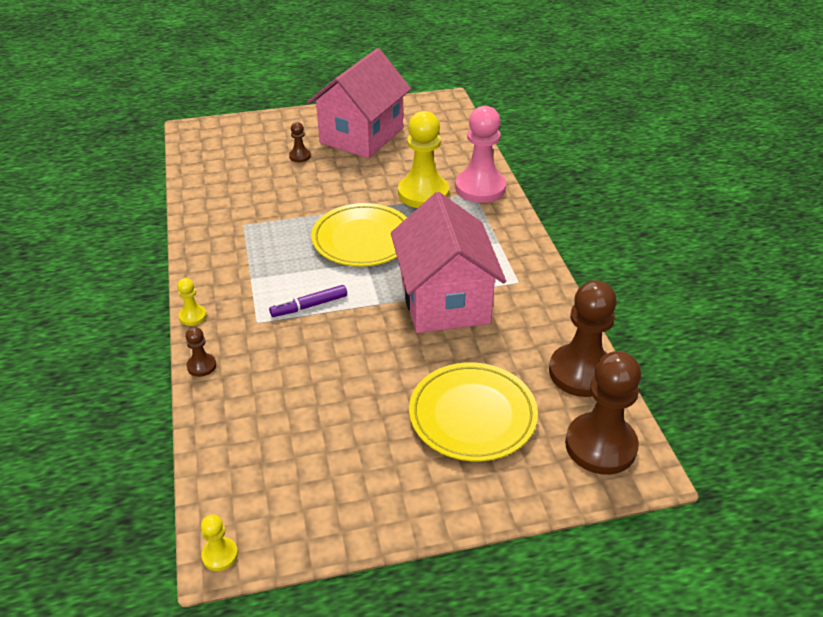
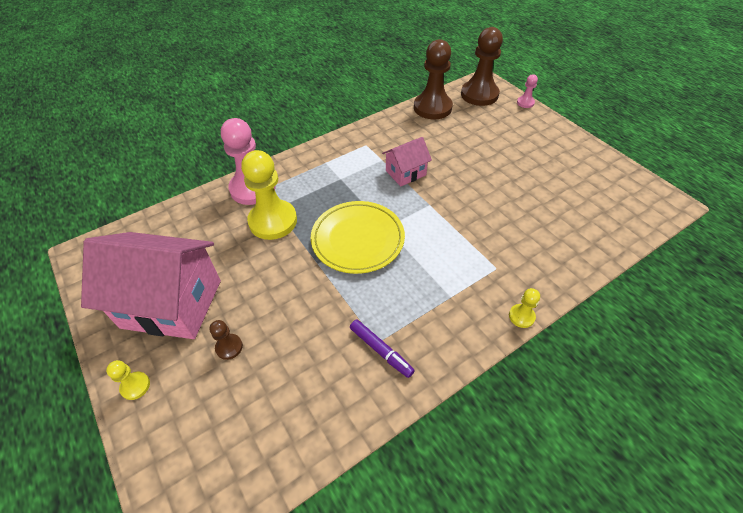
camera: 110 degrees left, 10 degrees up
(201, 366) = (564, 281): brown pawn -> none
(220, 555) = (672, 203): yellow pawn -> yellow pawn (135, 386)
(309, 306) = (458, 243): purple marker -> purple marker (381, 350)
(445, 300) = (405, 173): pink house -> pink house, size x0.50
(472, 415) = (495, 138): yellow plate -> none
(553, 500) = (525, 103): none -> pink pawn

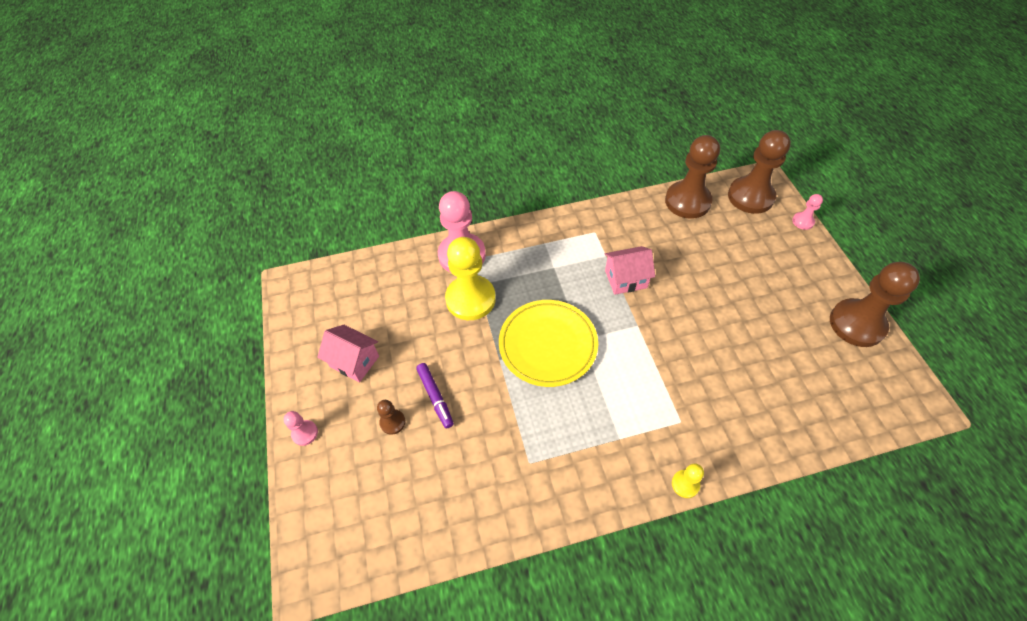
camera: 20 degrees right, 5 degrees up
(135, 386) = (305, 433): yellow pawn -> pink pawn
(172, 304) = (354, 361): pink house -> pink house, size x0.50
(381, 350) = (529, 473): purple marker -> purple marker (435, 397)
(596, 161) = (856, 324): none -> brown pawn

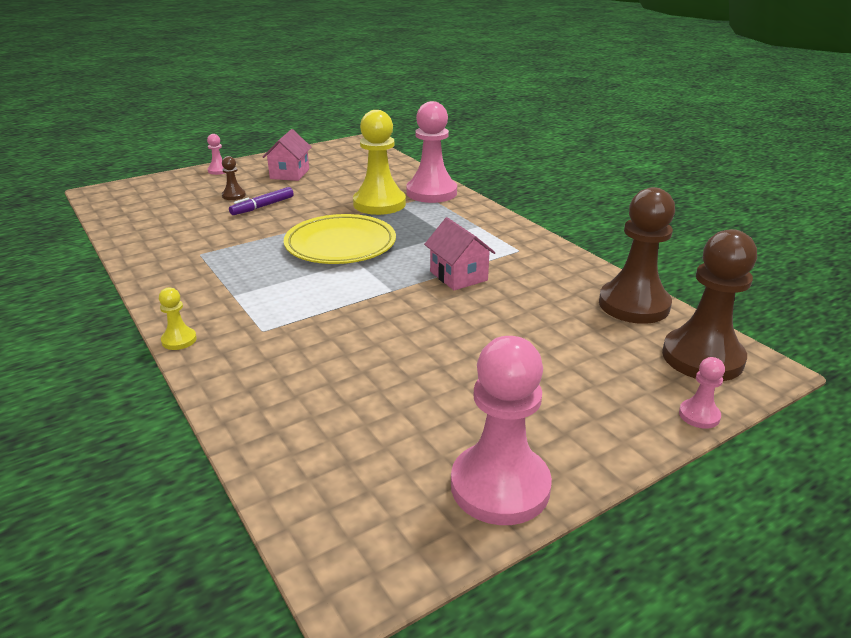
camera: 70 degrees right, 25 degrees down
(856, 324) = (500, 486): brown pawn -> pink pawn

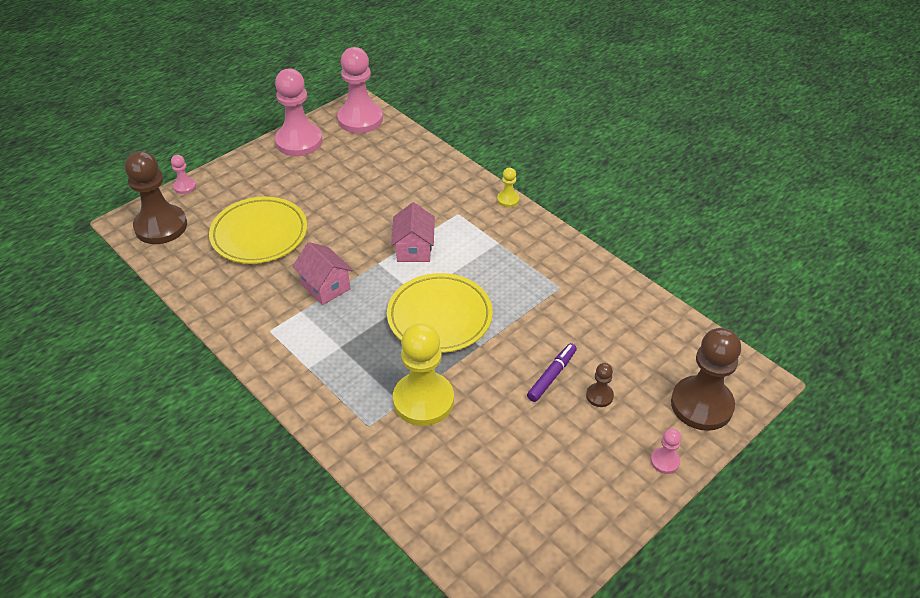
camera: 170 degrees right, 15 degrees up
(289, 174) = (565, 465): pink house -> pink house (414, 249)
(431, 192) = (366, 438): pink pawn -> pink pawn (360, 119)
(549, 333) = (259, 234): none -> yellow plate
(634, 305) = (187, 270): brown pawn -> brown pawn (701, 405)

